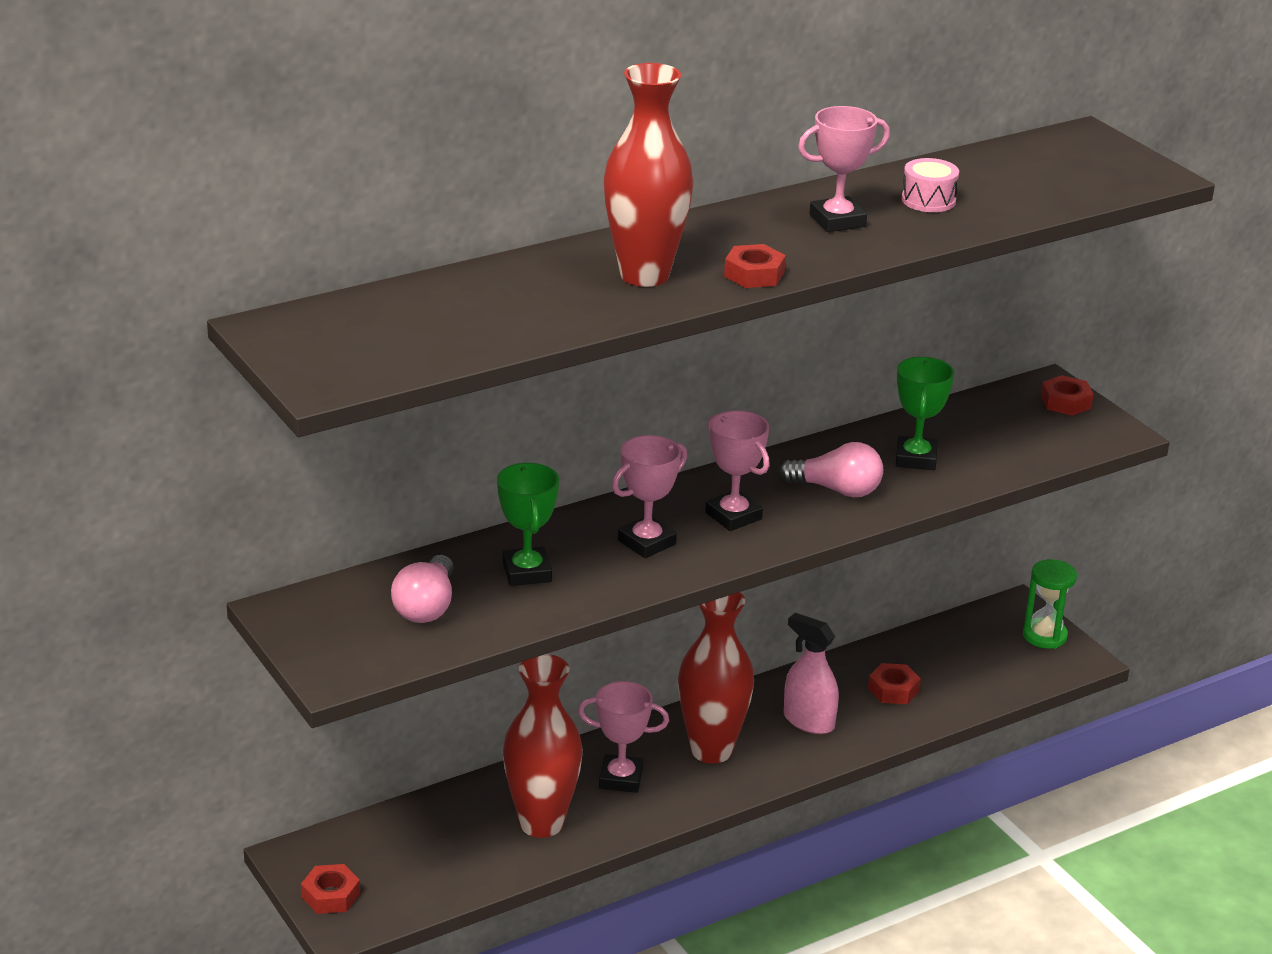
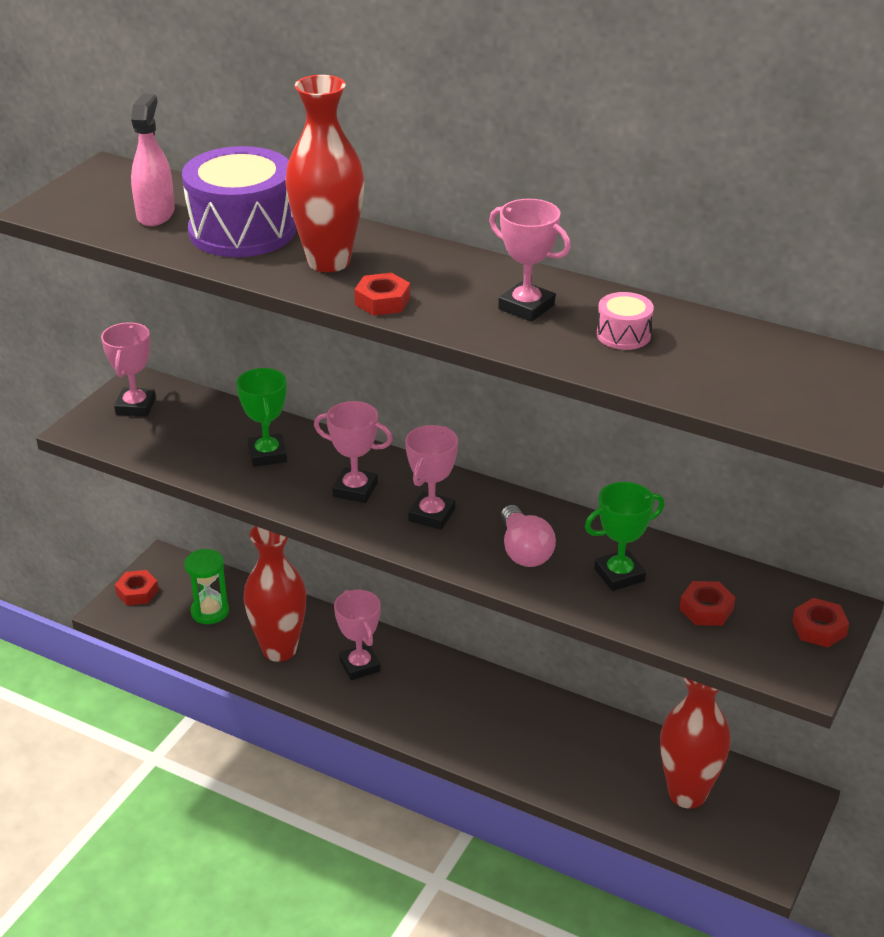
camera: 60 degrees right, 5 degrees up
(330, 625) = (135, 406): none -> pink trophy
(426, 607) = (188, 432): pink light bulb -> none
(523, 296) = (242, 231): none -> purple drum
(527, 572) = (267, 454): green trophy -> green trophy turned 60 degrees counterclockwise
(711, 750) = (432, 697): red vase -> red vase (687, 794)
(808, 721) = (515, 734): pink spray bottle -> pink spray bottle (155, 214)
(893, 690) = (602, 766): red nut -> red nut (706, 609)
(1044, 636) = (775, 832): green hourglass -> green hourglass (210, 612)

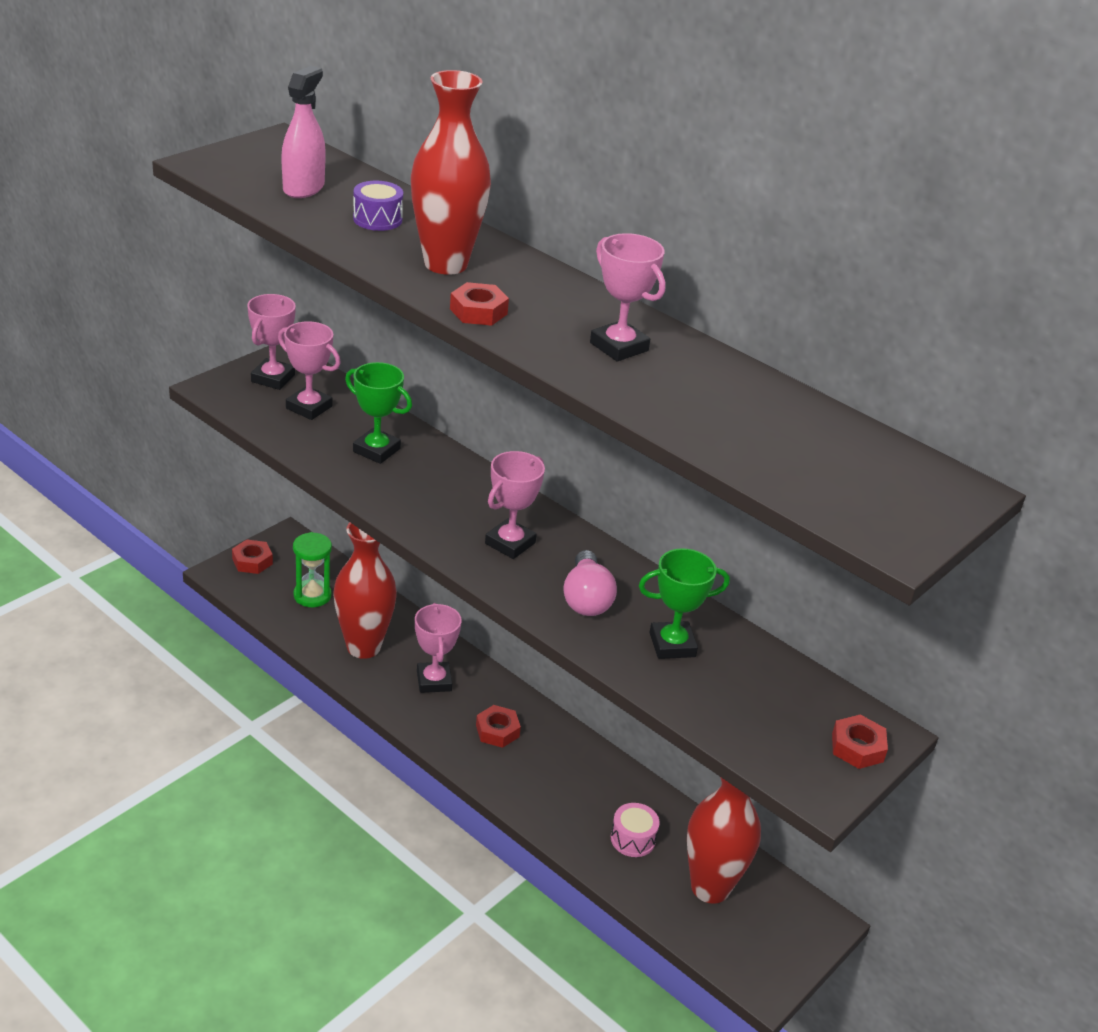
camera: 10 degrees right, 0 degrees up
(242, 231) = (377, 219): purple drum -> purple drum, size x0.46
(267, 454) = (376, 450): green trophy -> green trophy turned 60 degrees counterclockwise
(355, 490) = (446, 502): pink trophy -> pink trophy (309, 407)
(623, 335) = (704, 394): pink drum -> pink drum (633, 839)
(706, 609) = (747, 700): red nut -> red nut (497, 731)

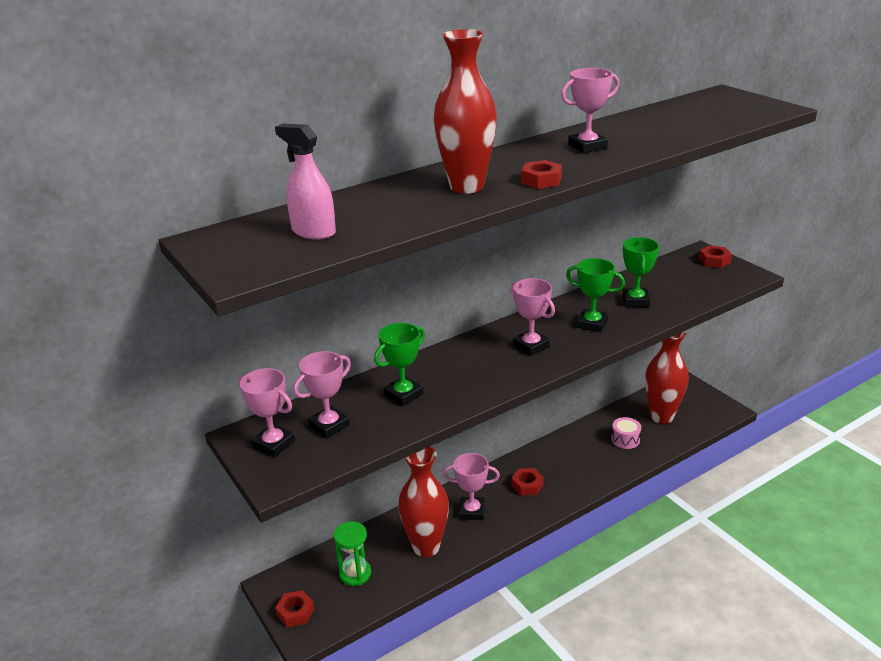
camera: 70 degrees left, 5 degrees down
(377, 219) = (384, 206): purple drum -> none
(586, 599) = (592, 324): pink light bulb -> green trophy

